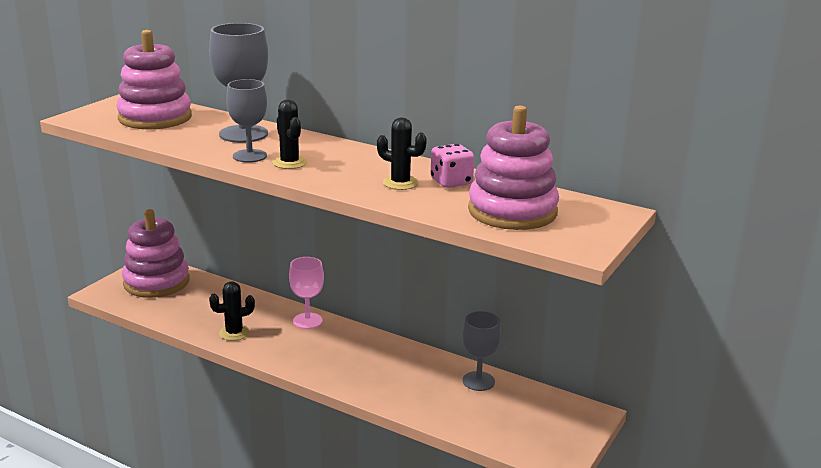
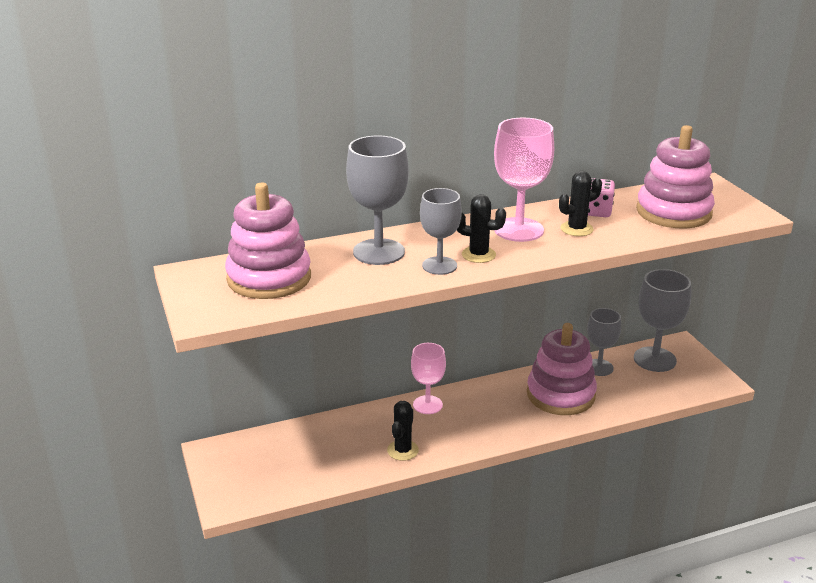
camera: 50 degrees left, 5 degrees up
(156, 282) = (251, 460): pink stacking toy -> pink stacking toy (560, 395)
(360, 164) = (518, 230): none -> pink goblet
(539, 407) = (654, 359): none -> grey goblet

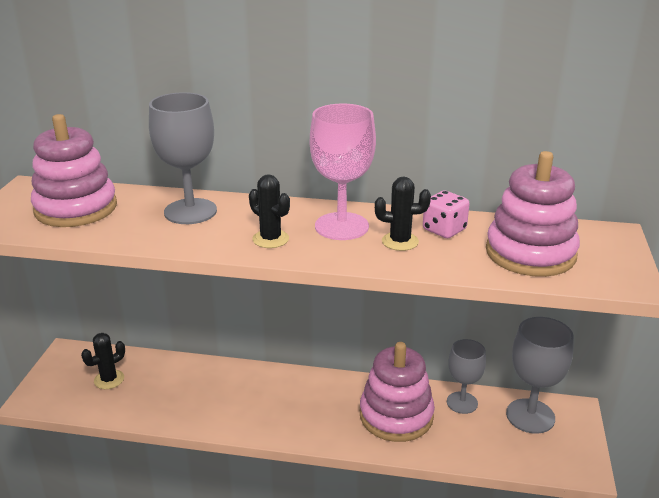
camera: 30 degrees right, 0 degrees up
(402, 450) = (203, 412): black cactus -> black cactus (109, 379)
(427, 405) = (266, 378): pink goblet -> none
(439, 266) = (222, 239): grey goblet -> none

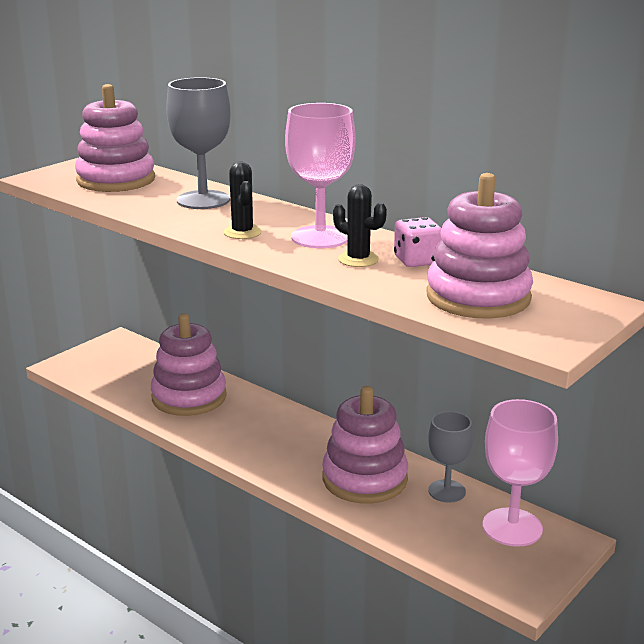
camera: 30 degrees right, 5 degrees down
(109, 379) = (133, 369): black cactus -> none
(186, 390) = (189, 397): none -> pink stacking toy
(530, 416) = (512, 527): grey goblet -> pink goblet

